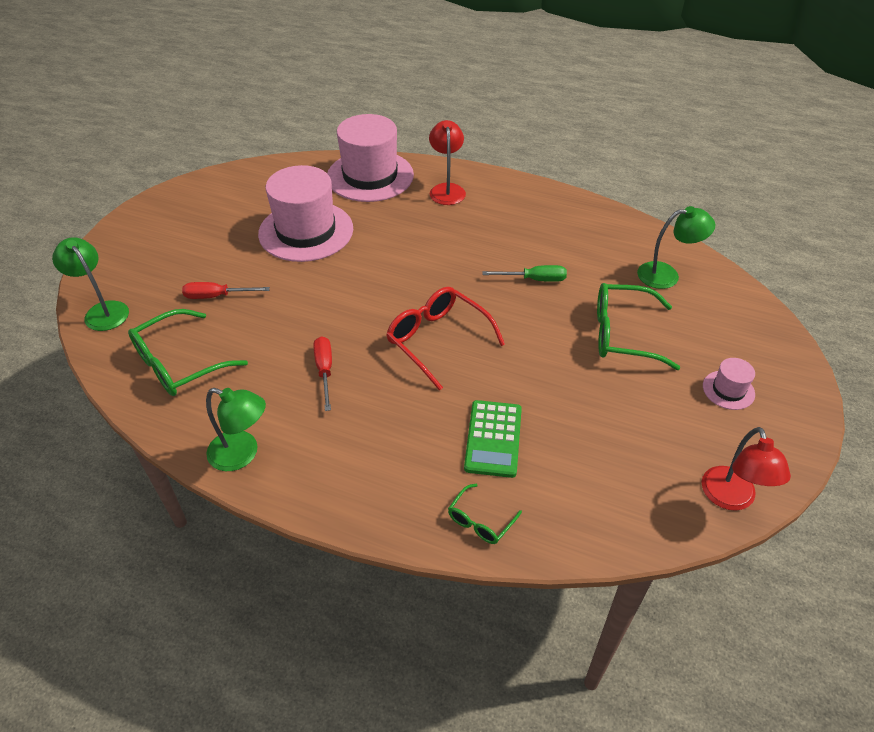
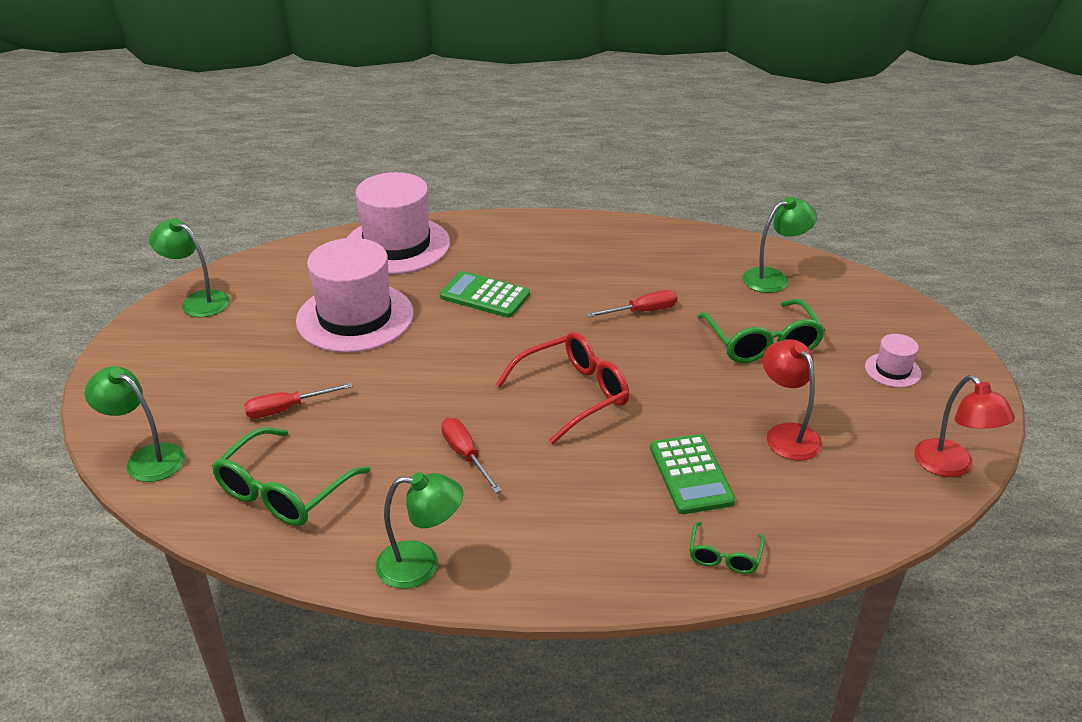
camera: 20 degrees left, 10 degrees down
(202, 192) = (198, 301): none -> green lamp
(414, 235) = (485, 295): none -> green calculator
(437, 340) = (574, 394): red glasses -> red glasses turned 120 degrees clockwise
(447, 189) = (494, 242): red lamp -> red lamp (786, 434)
(534, 279) = (642, 311): green screwdriver -> red screwdriver
(622, 334) = (762, 343): green glasses -> green glasses turned 90 degrees counterclockwise

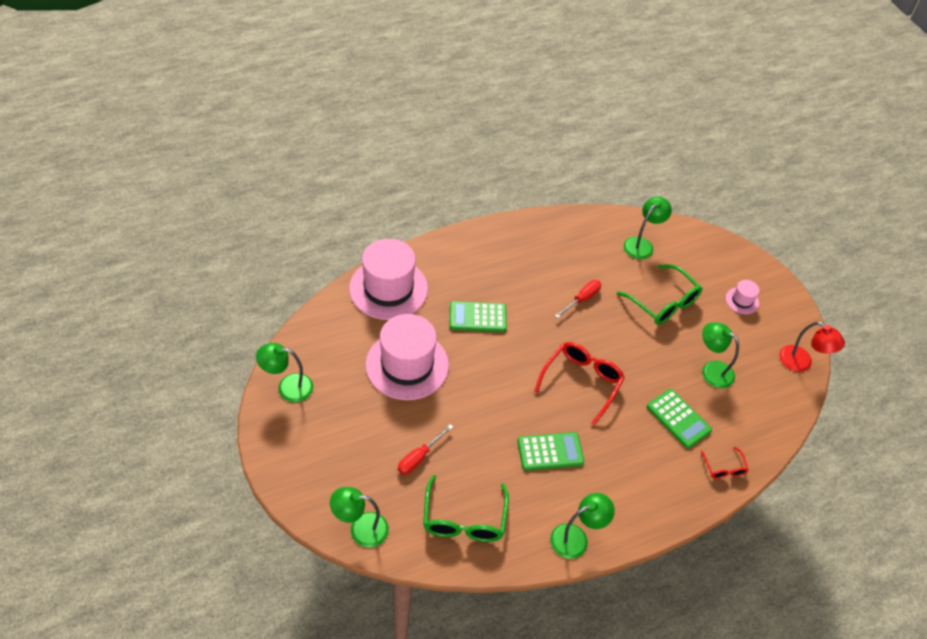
camera: 30 degrees left, 15 degrees up
(465, 455) = (550, 452): red screwdriver -> green calculator
(724, 556) = (724, 468): green glasses -> red glasses
(786, 434) = (711, 370): red lamp -> green lamp

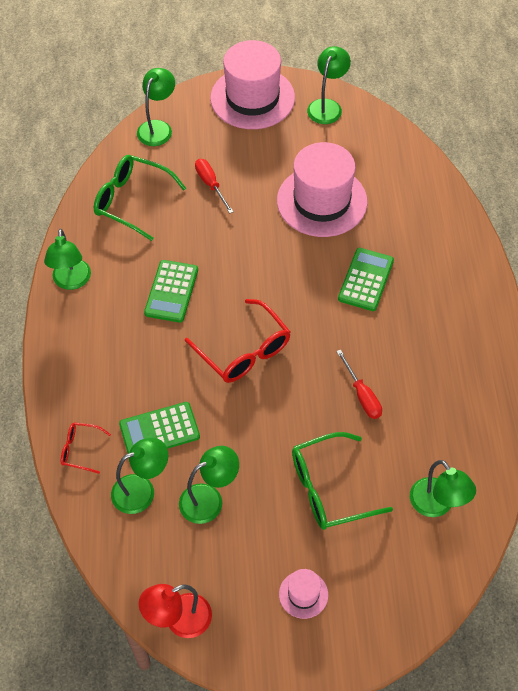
camera: 115 degrees right, 5 degrees up
(388, 289) = (430, 209): pink hat -> pink hat (252, 98)
(730, 414) = (142, 490): none -> green lamp

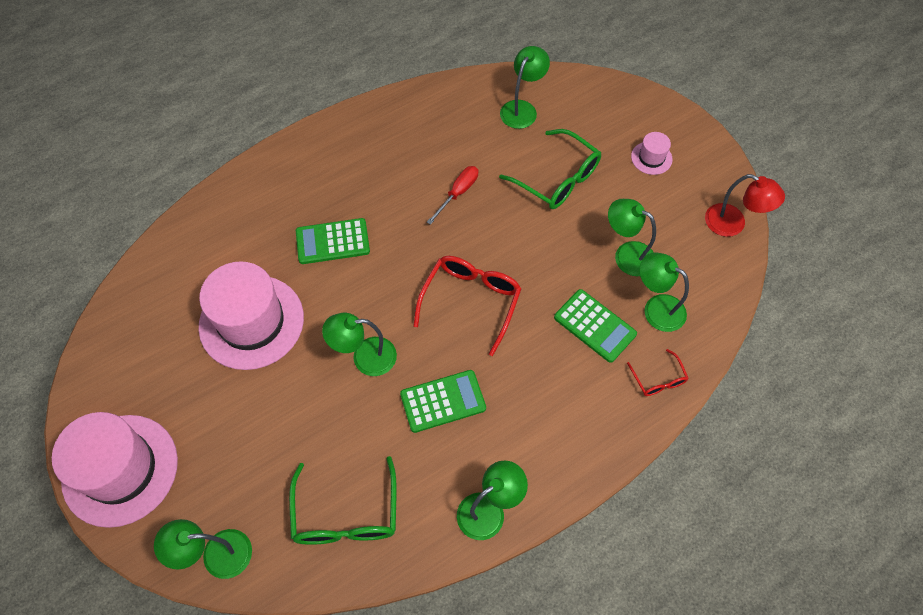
camera: 120 degrees left, 5 degrees up
(211, 185) = (280, 442): red screwdriver -> none
(327, 106) = (103, 381): green lamp -> green lamp (365, 357)

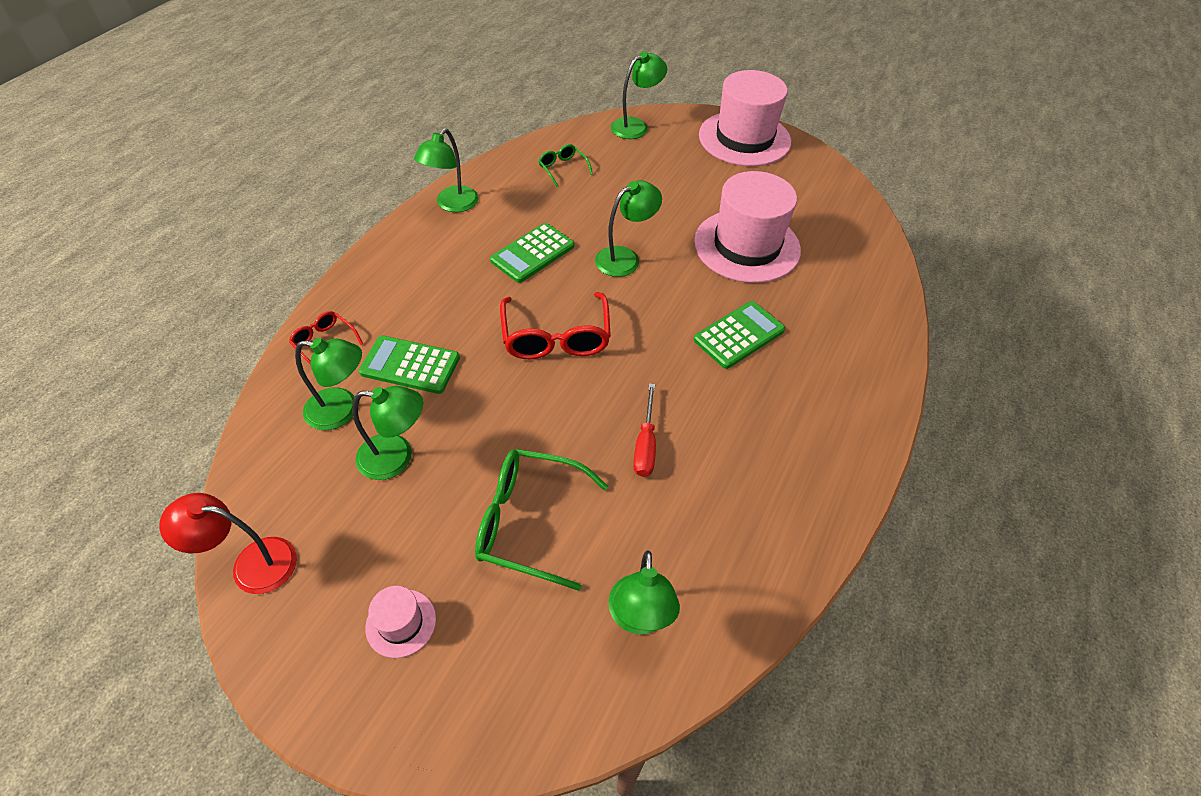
camera: 150 degrees right, 10 degrees down
(346, 515) = (562, 168): green glasses -> green glasses, size x0.52

